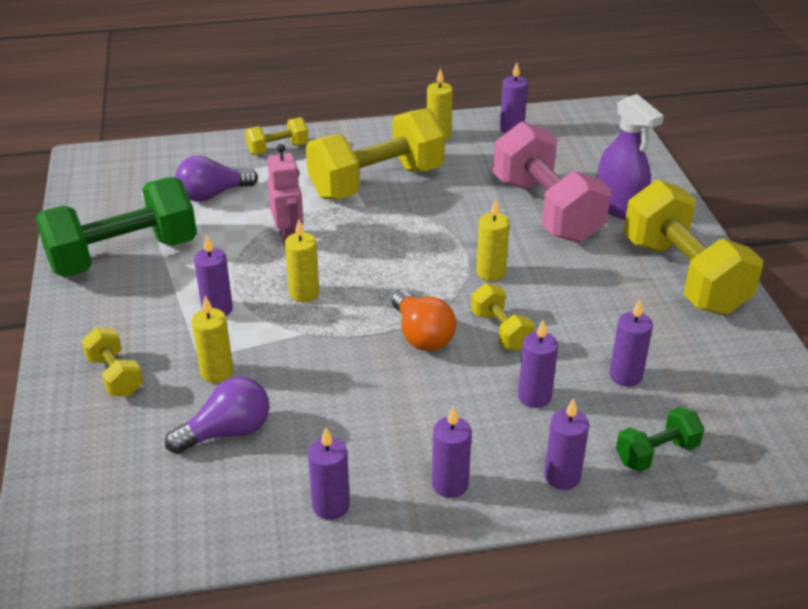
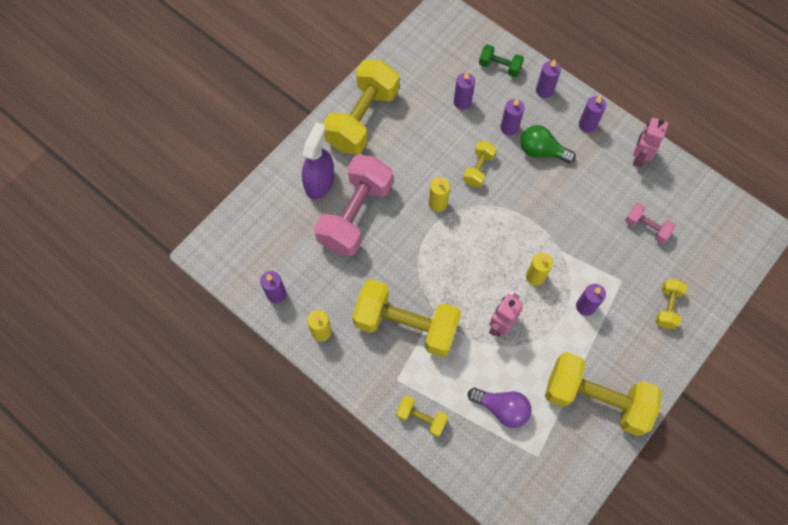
camera: 130 degrees left, 30 degrees up
(123, 255) = (595, 399): green dumbbell -> yellow dumbbell
(217, 372) = (621, 265): yellow candle -> none
(227, 432) = (646, 227): purple light bulb -> pink dumbbell
(331, 505) = (639, 157): purple candle -> pink robot
(422, 335) = (513, 199): orange light bulb -> none
(461, 405) = (542, 151): none -> green light bulb

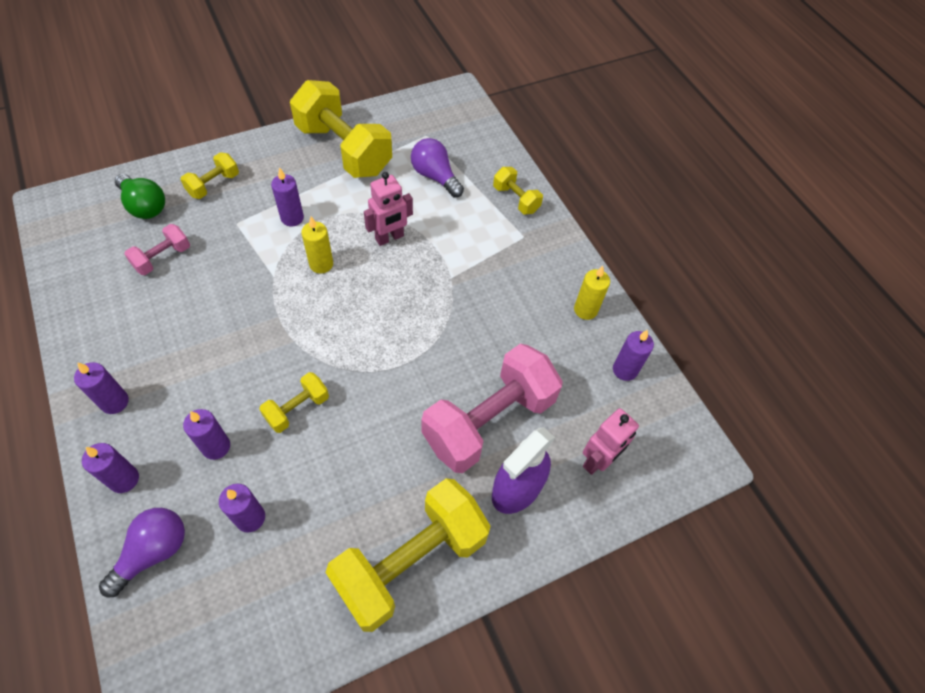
camera: 160 degrees left, 10 degrees down
(406, 325) = (489, 278): yellow dumbbell -> none
(438, 203) = (377, 389): yellow candle -> none
(499, 67) = (153, 552): green dumbbell -> purple light bulb
(542, 151) = (201, 394): green light bulb -> green light bulb (144, 206)
(639, 157) = (94, 333): pink robot -> pink robot (598, 461)
(646, 227) = (162, 258): pink dumbbell -> pink dumbbell turned 75 degrees clockwise

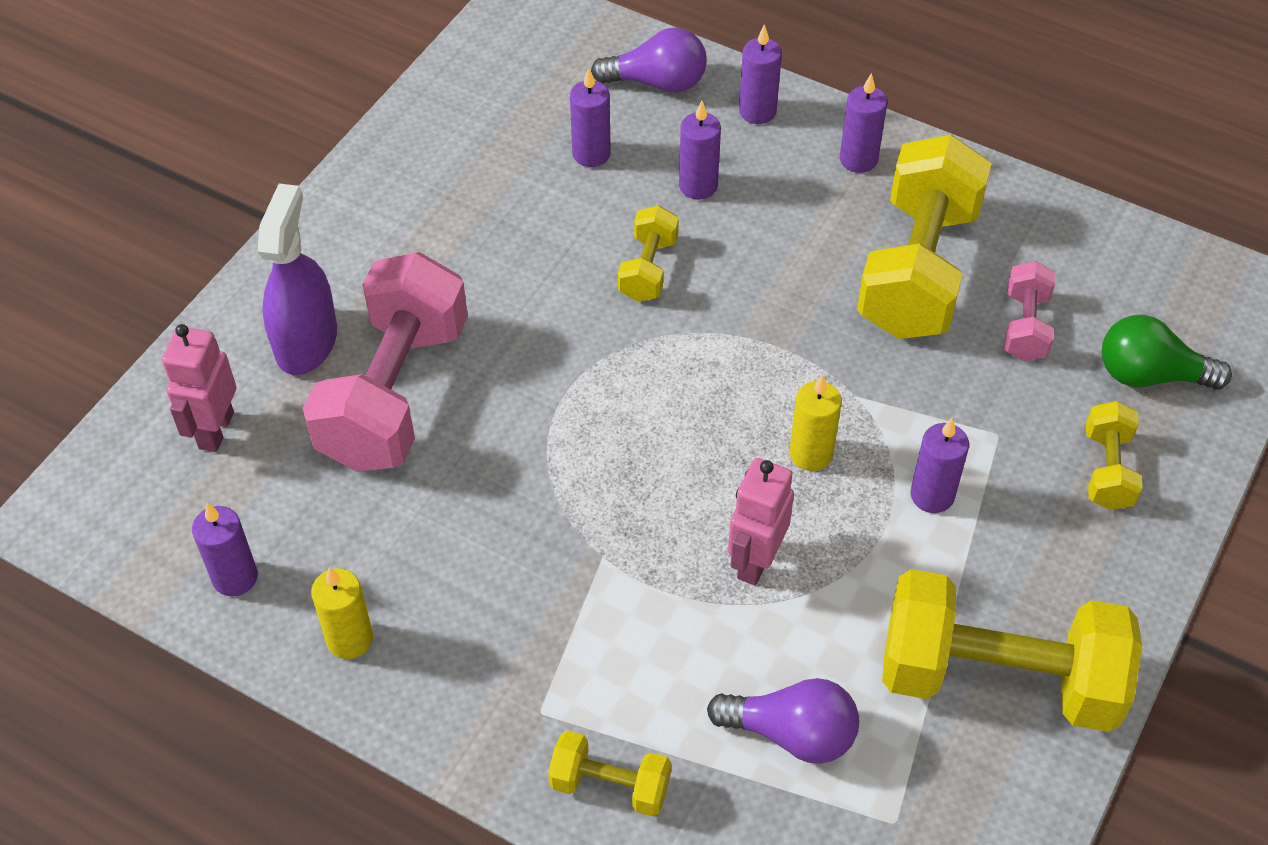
camera: 150 degrees right, 5 degrees down
(153, 552) = (657, 82): purple light bulb -> purple light bulb turned 90 degrees counterclockwise
(410, 561) = (384, 212): yellow dumbbell -> yellow dumbbell (918, 270)

